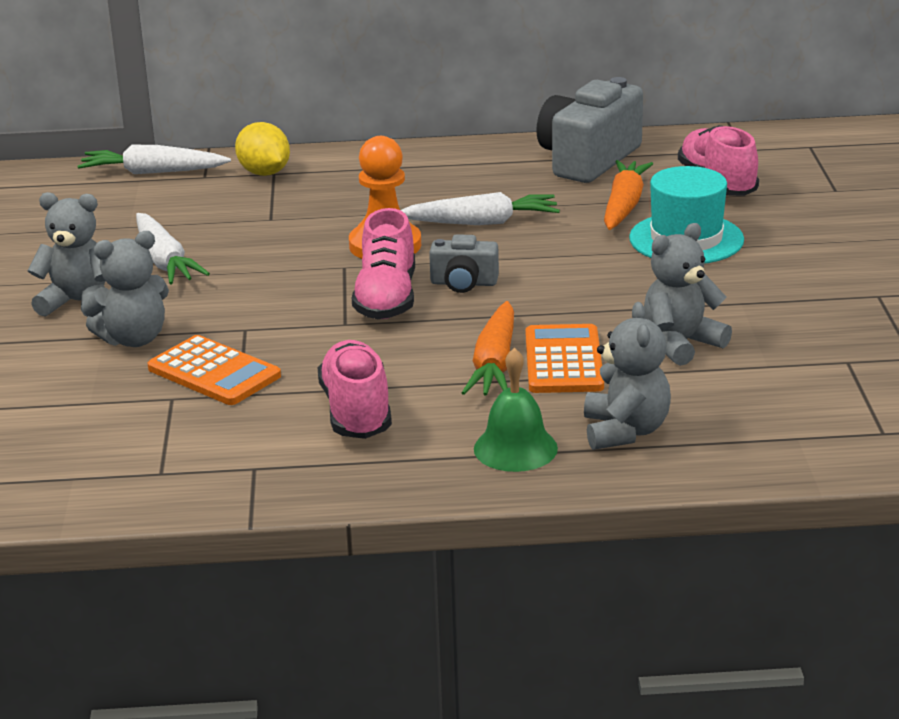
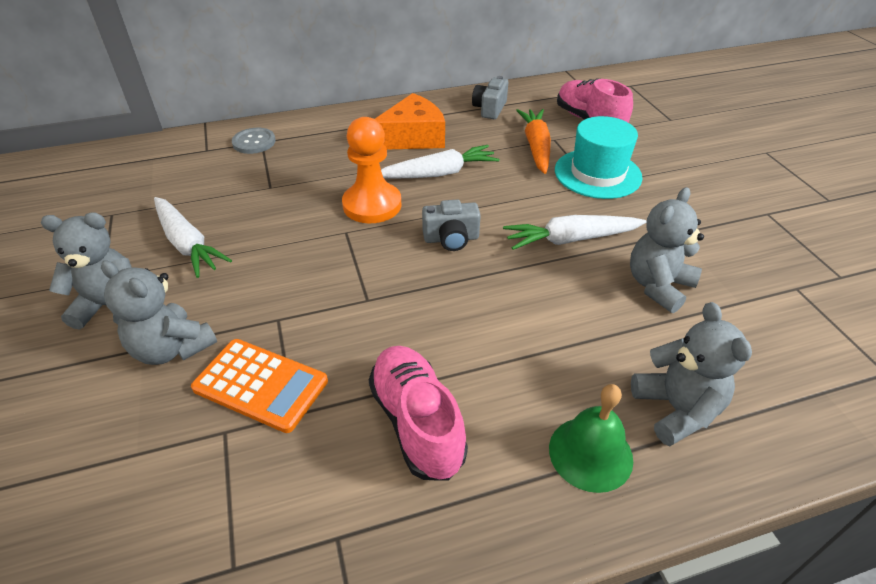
camera: 15 degrees left, 15 degrees up
(133, 339) = (172, 348): grey teddy bear -> grey teddy bear turned 75 degrees clockwise
(153, 172) = (163, 150): white carrot -> white carrot (571, 239)
(264, 173) = (254, 142): yellow lemon -> grey button
(386, 299) = (393, 264): pink shoe -> none
(467, 183) = (412, 137): none -> orange cheese
(495, 364) = (518, 333): orange carrot -> none
(563, 361) = (574, 320): orange calculator -> none
(588, 159) = (489, 109): grey camera -> grey camera, size x0.52

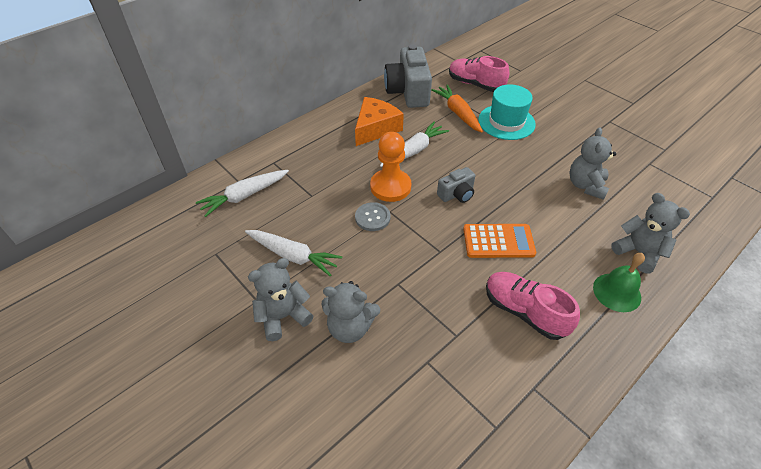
camera: 25 degrees left, 5 degrees up
(254, 142) = (268, 164): grey button -> grey button (372, 217)
(261, 385) = (424, 327): orange calculator -> orange calculator (498, 241)
(489, 109) = (408, 92): grey camera -> grey camera, size x1.92
(571, 239) = (523, 172): white carrot -> white carrot (245, 196)

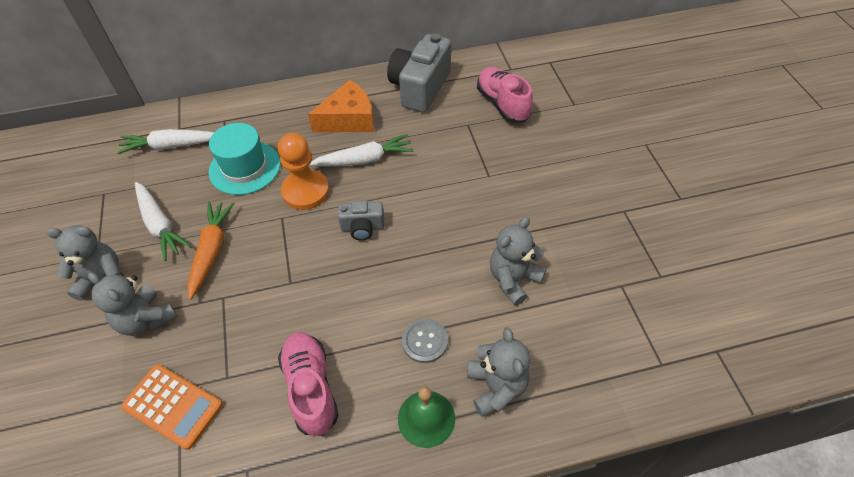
camera: 30 degrees right, 5 degrees up
(372, 217) = (260, 217): grey button -> grey button (424, 341)
(458, 113) = (450, 133): orange carrot -> orange carrot (211, 251)
(498, 241) = (356, 299): orange calculator -> orange calculator (173, 406)
(506, 122) = (495, 164): turquoise hat -> turquoise hat (245, 168)

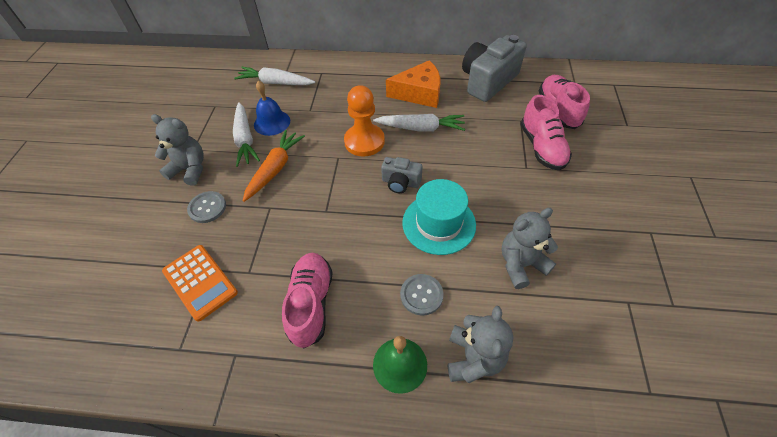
camera: 20 degrees right, 0 degrees up
(146, 319) = (207, 208): grey teddy bear -> grey button
(186, 196) = (272, 122): none -> blue bell
(245, 168) = (323, 112): turquoise hat -> turquoise hat (439, 223)
(498, 149) = (542, 147): none -> pink shoe

